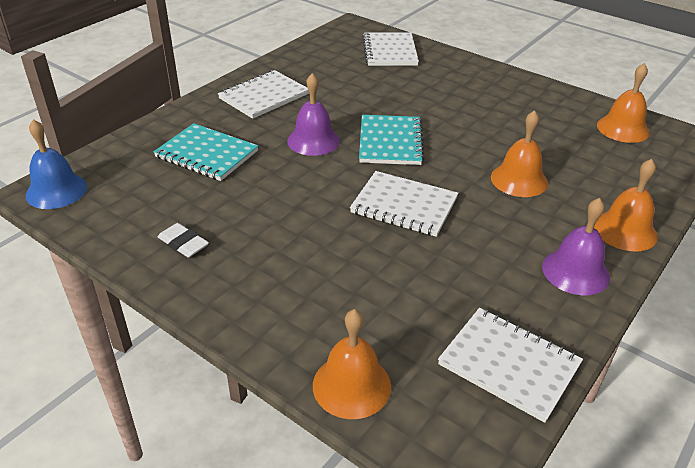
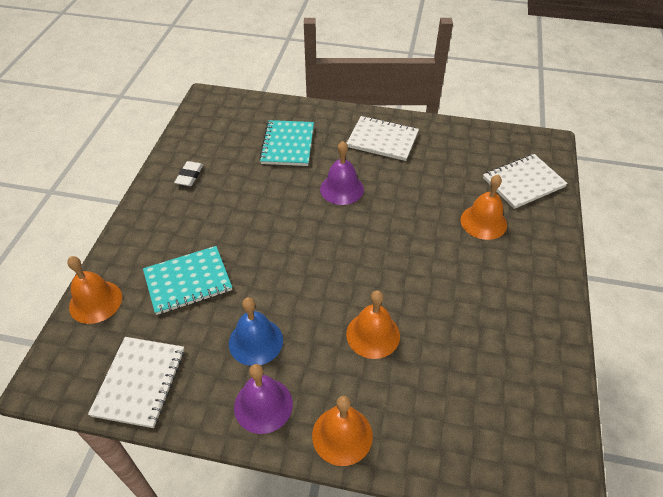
camera: 65 degrees right, 10 degrees up
(56, 191) = (211, 104): blue bell -> blue bell (256, 341)
(390, 142) = (371, 233): turquoise notebook -> turquoise notebook (188, 281)
(404, 206) = (289, 269): white notebook -> none
(623, 128) = (531, 405): orange bell -> orange bell (483, 222)

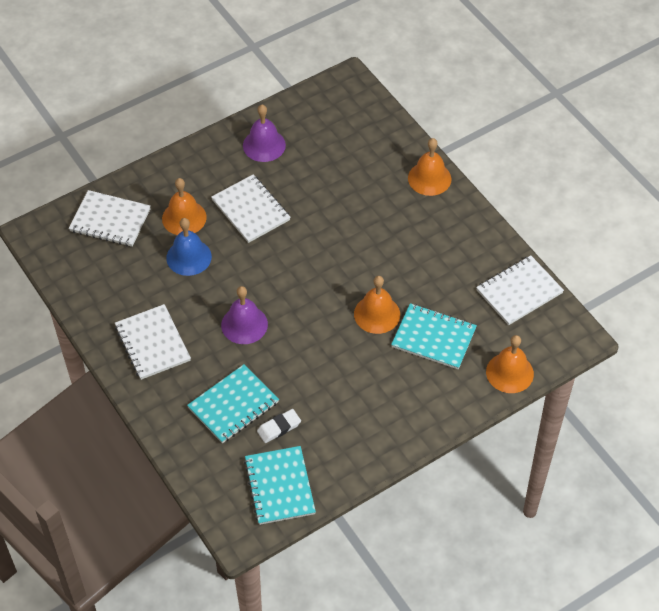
camera: 135 degrees left, 5 degrees up
(189, 176) = (348, 439): white eraser -> white eraser (279, 428)
(208, 128) = (279, 486): none -> turquoise notebook
(256, 341) = (427, 262): blue bell -> blue bell (189, 257)
(263, 405) = (457, 224): purple bell -> purple bell (264, 145)
(373, 334) = (352, 210): orange bell -> orange bell (377, 314)
(449, 266) = (251, 210): none -> white notebook

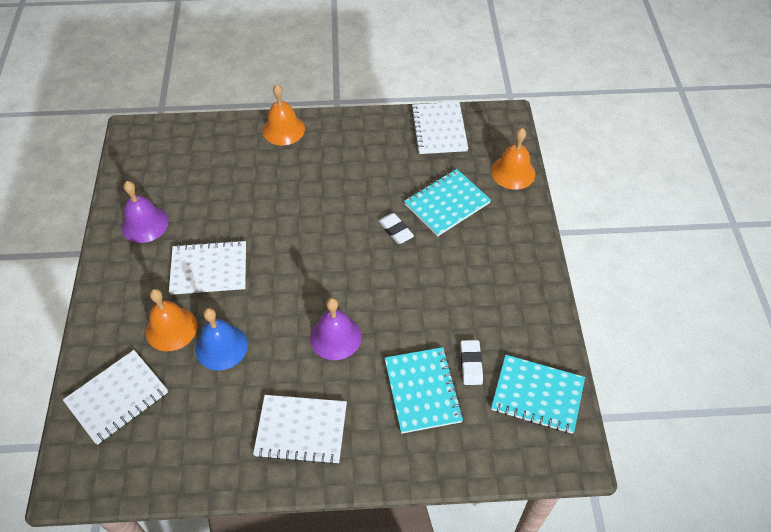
camera: 60 degrees left, 0 degrees up
(377, 314) = (395, 230): orange bell -> white eraser

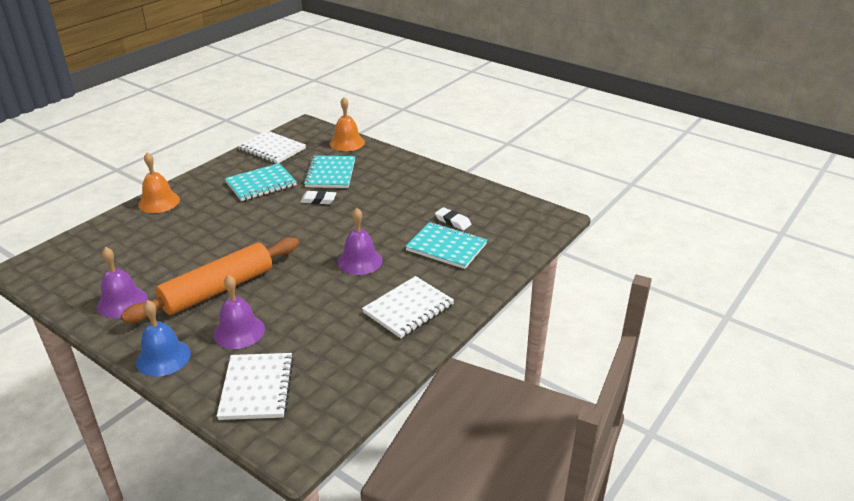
camera: 50 degrees left, 20 degrees down
(171, 328) = (239, 331): orange bell -> purple bell
(209, 269) = (218, 289): white notebook -> orange rolling pin
(221, 347) = (292, 314): blue bell -> blue bell (163, 357)
(537, 395) = (503, 210): turquoise notebook -> turquoise notebook (261, 184)

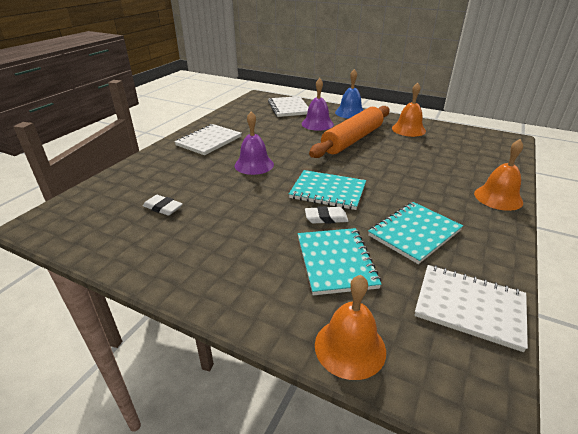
camera: 170 degrees right, 0 degrees up
(122, 302) = (408, 129): purple bell -> orange bell
(446, 247) = (174, 182): turquoise notebook -> turquoise notebook (328, 191)

